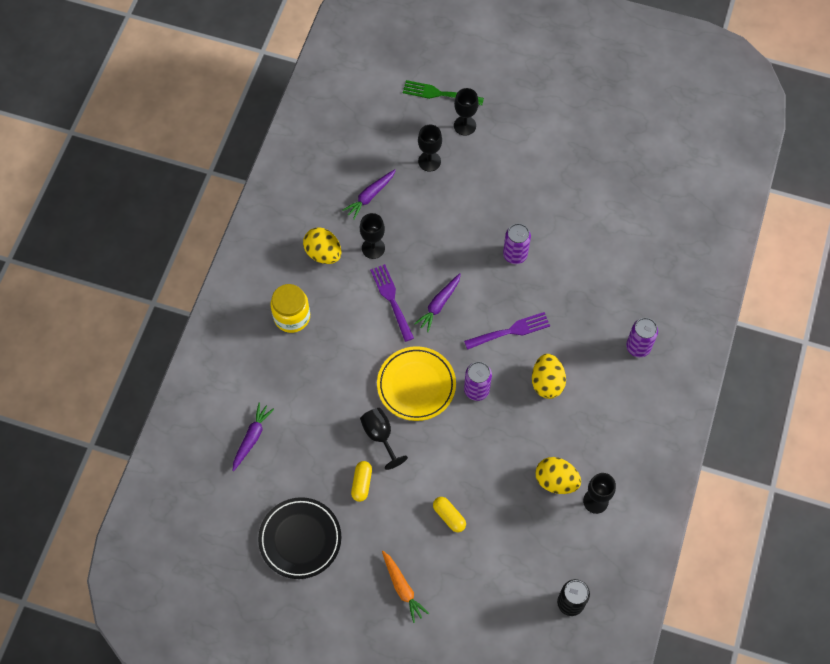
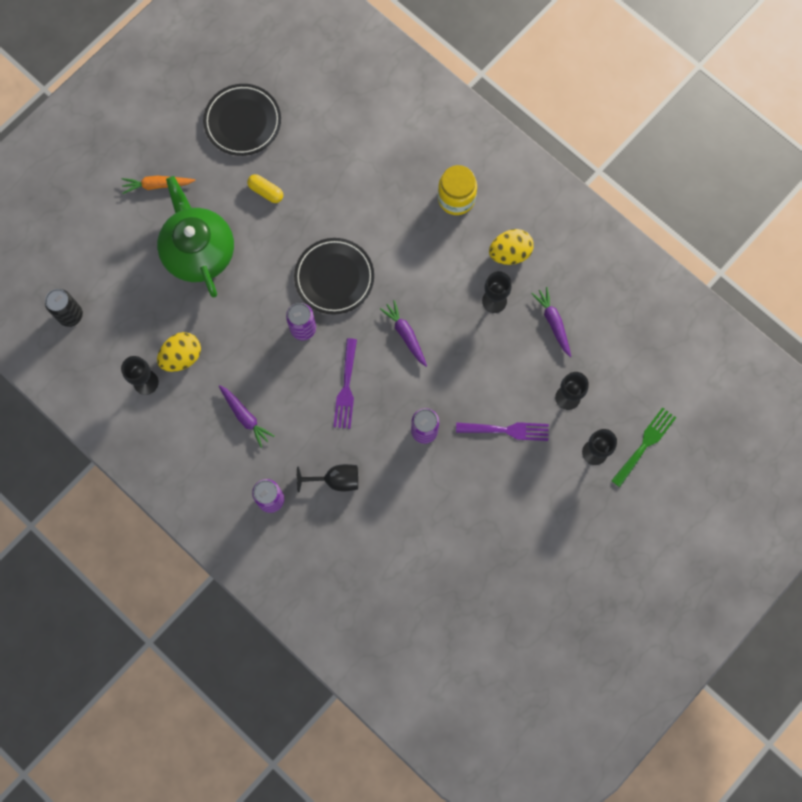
camera: 115 degrees right, 10 degrees up
(251, 438) = (354, 119): purple carrot -> purple carrot (245, 416)
(380, 436) = (302, 225): black goblet -> black goblet (336, 480)
(391, 299) = (431, 294): purple fork -> purple fork (507, 430)
(416, 385) = (334, 278): yellow plate -> black plate
(449, 516) = (198, 250): yellow capsule -> green teapot
(547, 382) = (278, 395): yellow egg -> none

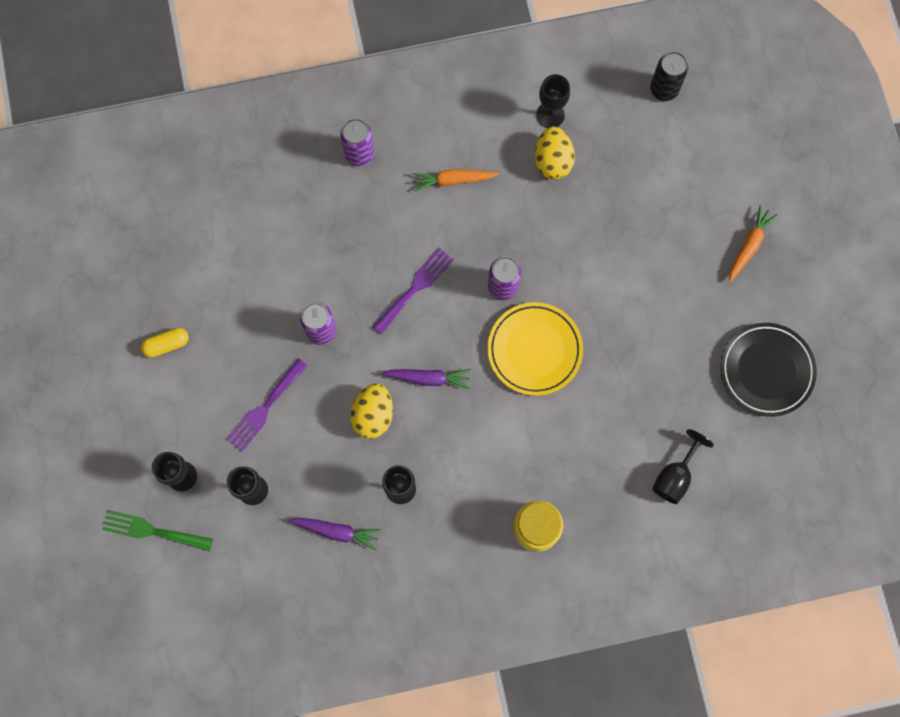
camera: 125 degrees right, 0 degrees up
(198, 250) = (651, 241): green teapot -> none
(245, 416) = (454, 180): purple carrot -> orange carrot
(266, 192) = (672, 344): yellow capsule -> yellow capsule (166, 344)
(334, 278) = (534, 350): black plate -> yellow plate
(336, 480) = (335, 221): black goblet -> black goblet (675, 476)
(346, 388) = (415, 288): purple fork -> purple fork turned 90 degrees clockwise
(510, 253) = (439, 541): yellow egg -> yellow egg (373, 415)
(645, 444) = (152, 531): green fork -> green fork turned 120 degrees clockwise

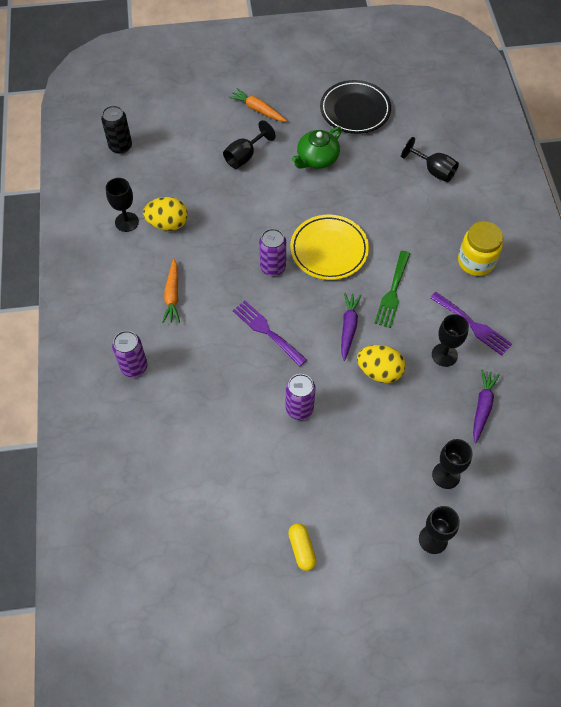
camera: 85 degrees left, 15 degrees down
(152, 531) = (486, 569): green fork -> green fork (392, 292)
(265, 408) = (369, 461): purple fork -> purple fork (473, 325)
(668, 237) = (244, 156): none -> black goblet
(675, 326) = (317, 159): none -> green teapot

